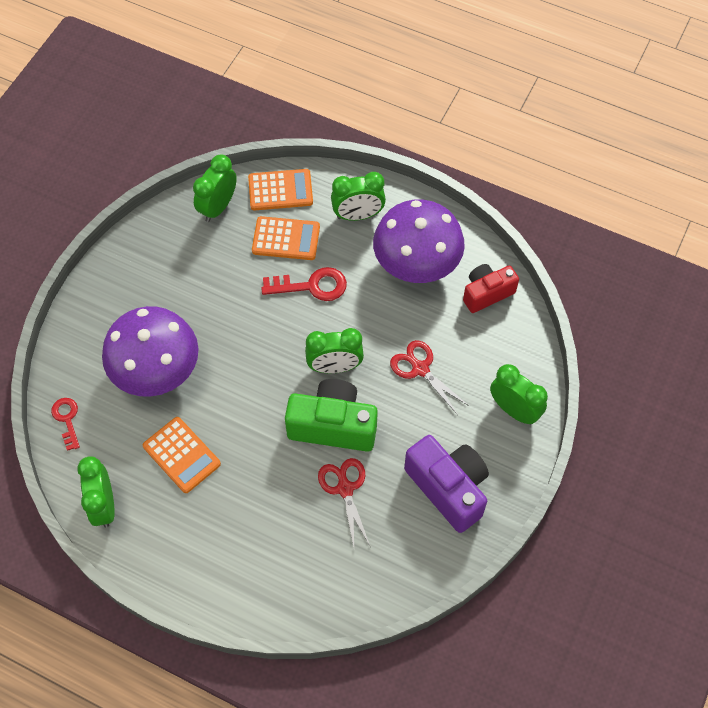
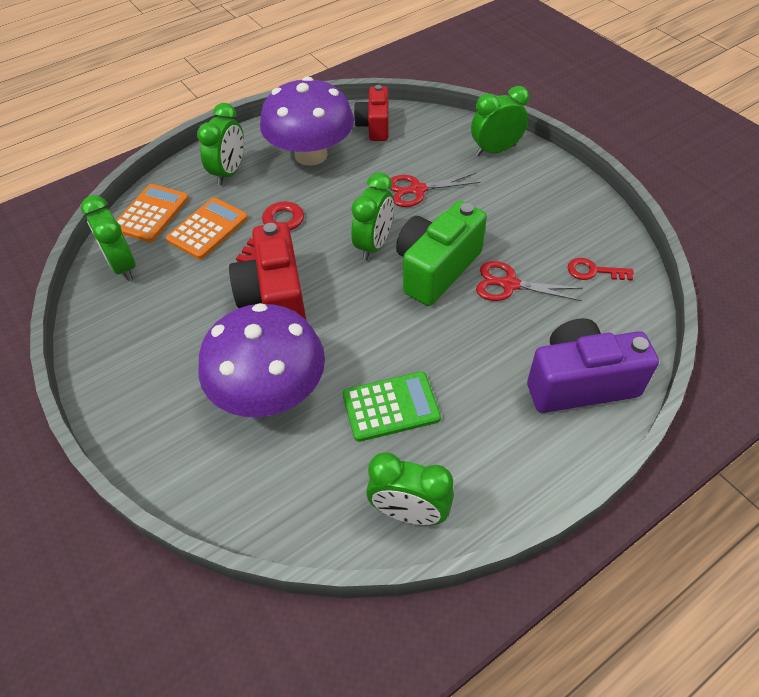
camera: 60 degrees left, 10 degrees down
(67, 419) = (267, 511): red key -> red key (593, 271)
(181, 455) = (391, 407): orange calculator -> green calculator
(241, 326) = (275, 298): none -> red camera
(448, 488) = (547, 215): purple camera -> purple camera (580, 383)

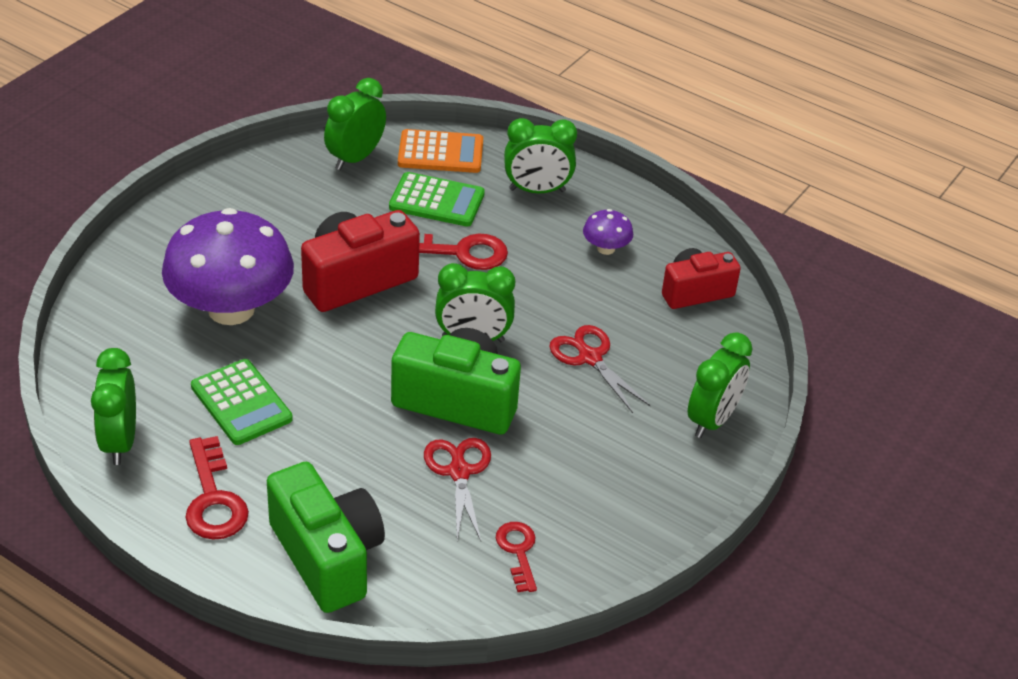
camera: 65 degrees right, 10 degrees down
(207, 229) = (437, 201): orange calculator -> green calculator
(311, 155) = (606, 248): purple mushroom -> purple mushroom, size x0.42
(495, 150) = (712, 420): green clock -> green clock turned 75 degrees clockwise
(499, 449) = (213, 498): none -> red key
(580, 383) = (327, 557): purple camera -> green camera

